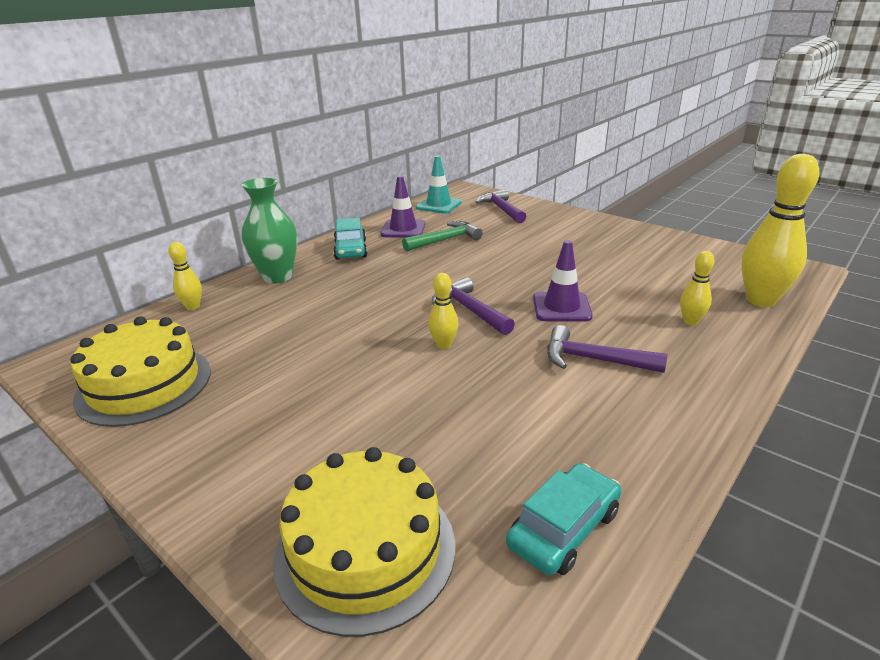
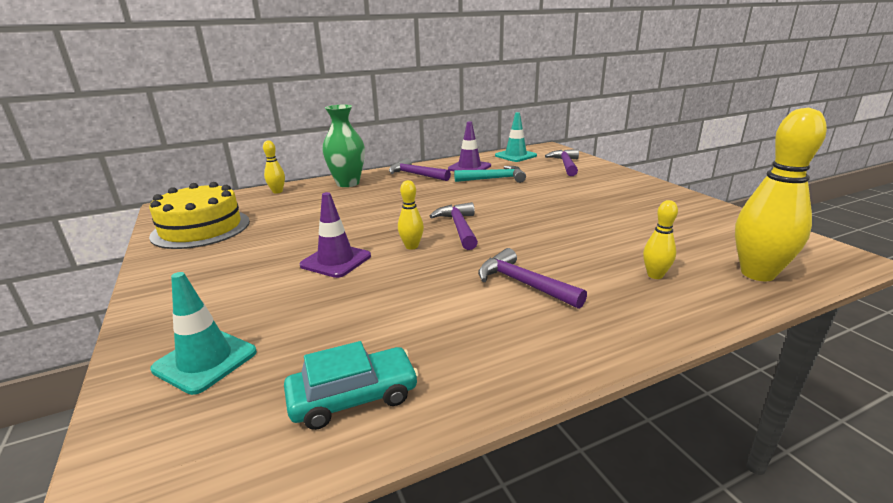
camera: 25 degrees right, 5 degrees down
(350, 249) = (416, 175): turquoise car -> purple hammer
(365, 549) = (205, 360): yellow cake -> turquoise traffic cone
(445, 240) = (494, 179): green hammer -> turquoise hammer
(561, 307) = (538, 240): purple traffic cone -> purple traffic cone (336, 261)

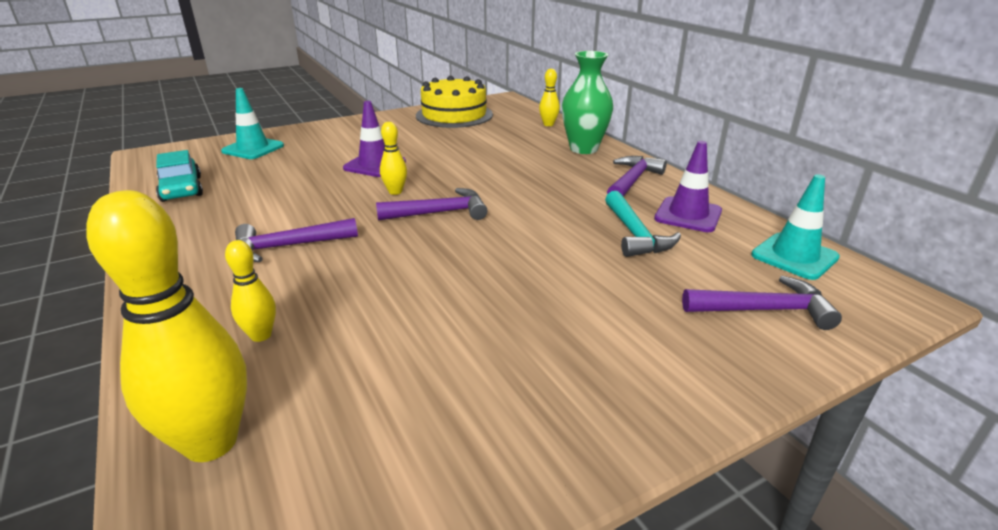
camera: 85 degrees right, 5 degrees up
(523, 284) = (288, 246): purple hammer -> purple hammer turned 150 degrees counterclockwise

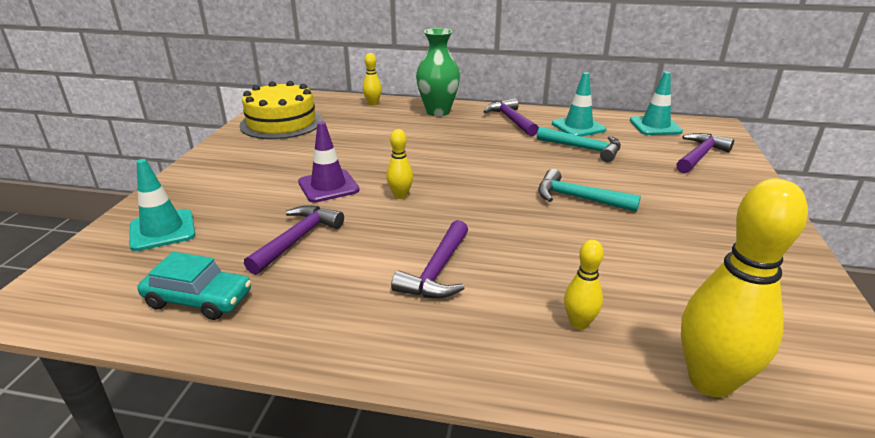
camera: 50 degrees left, 0 degrees up
(439, 213) = (466, 192): purple hammer -> purple hammer (297, 239)
(507, 265) = (578, 198): none -> turquoise hammer
(688, 215) = (578, 127): purple traffic cone -> turquoise traffic cone

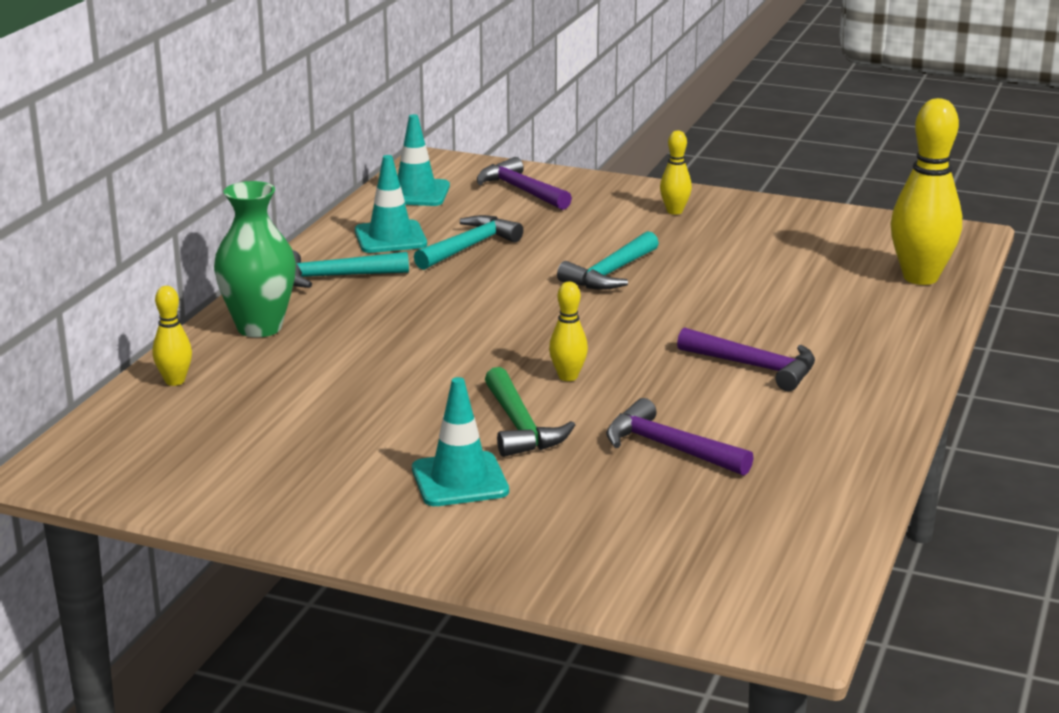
camera: 80 degrees left, 5 degrees down
(162, 230) = (620, 551): turquoise traffic cone -> turquoise traffic cone (460, 480)
(198, 299) = (795, 506): turquoise car -> none
(281, 123) = (220, 471): yellow cake -> none
(328, 186) = (520, 426): purple traffic cone -> green hammer
(511, 120) = (335, 277): purple hammer -> turquoise hammer
(579, 323) = (847, 312): yellow bowling pin -> yellow bowling pin (674, 211)

